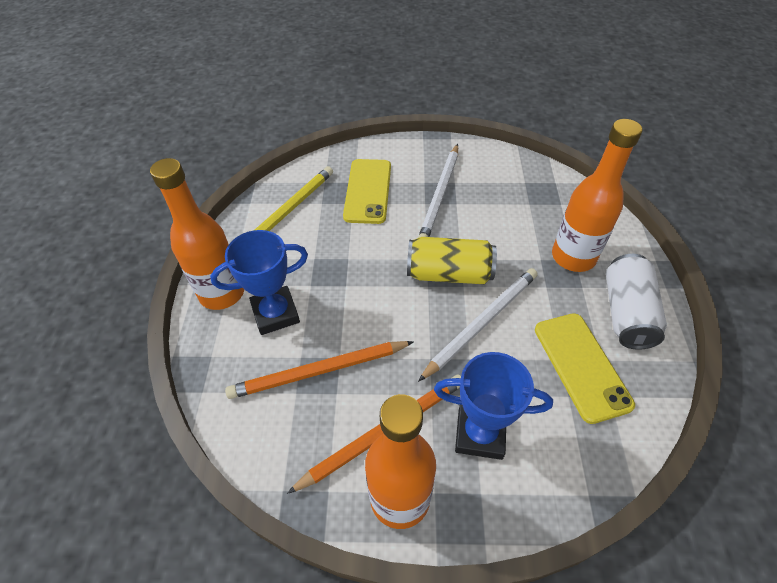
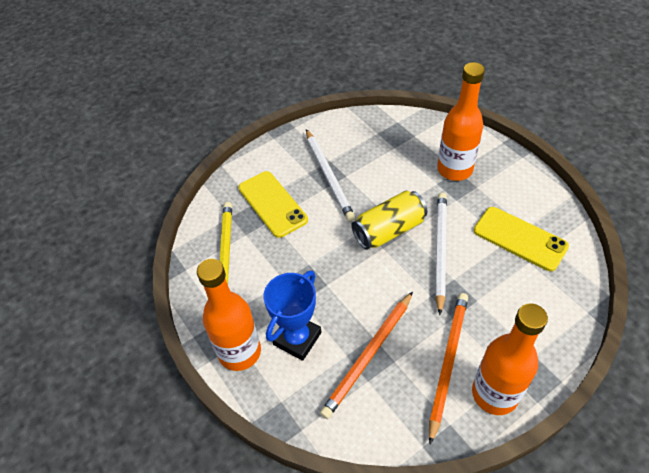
camera: 35 degrees left, 0 degrees up
(480, 434) = (502, 321): blue trophy -> none
(626, 313) = (515, 188): white can -> none

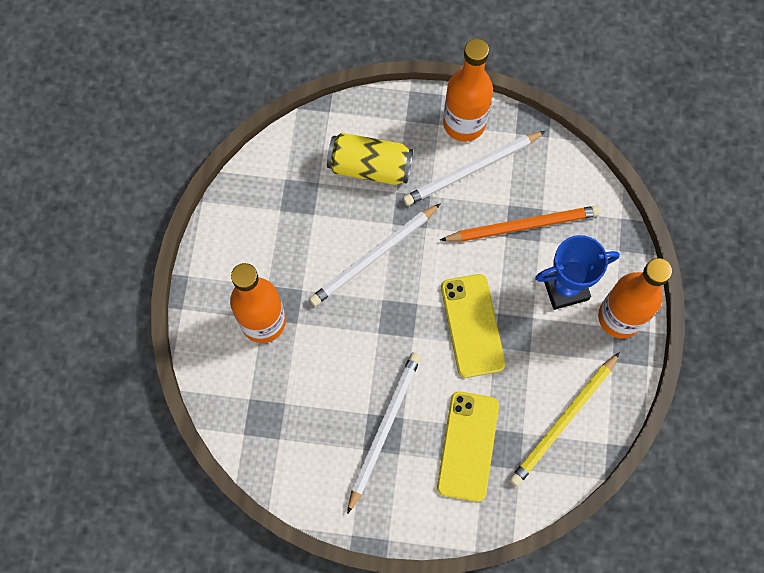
camera: 140 degrees left, 20 degrees up
(389, 230) = (394, 315): yellow can -> yellow can (370, 167)
(447, 362) = (472, 170): orange pencil -> white pencil
(520, 238) = (299, 206): yellow phone -> yellow phone (472, 325)

